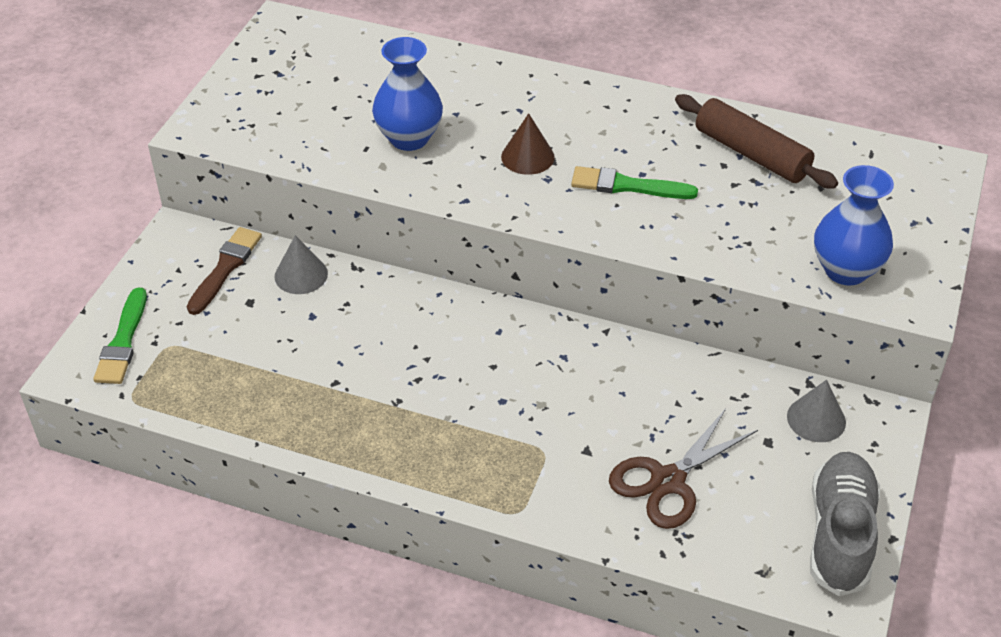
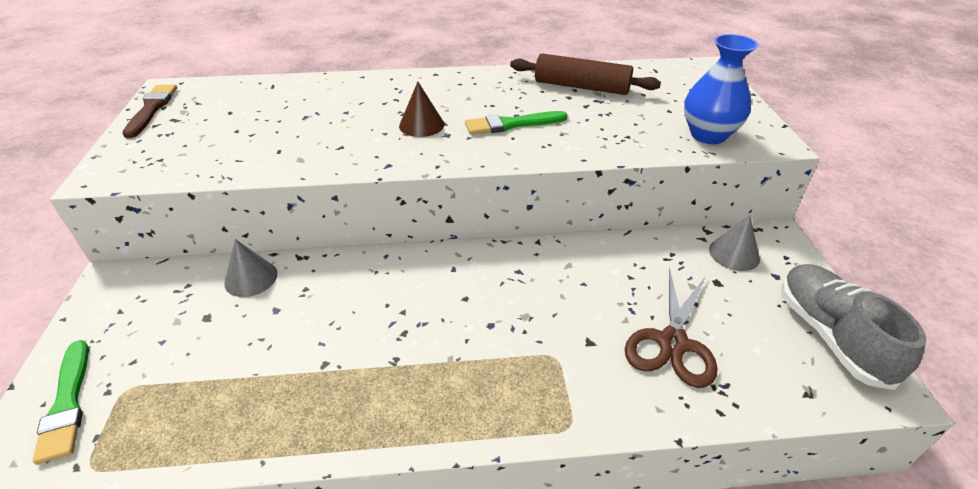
camera: 25 degrees left, 5 degrees down
(225, 268) = (171, 294): brown brush -> brown brush (152, 109)
(409, 138) = (314, 135): blue vase -> none

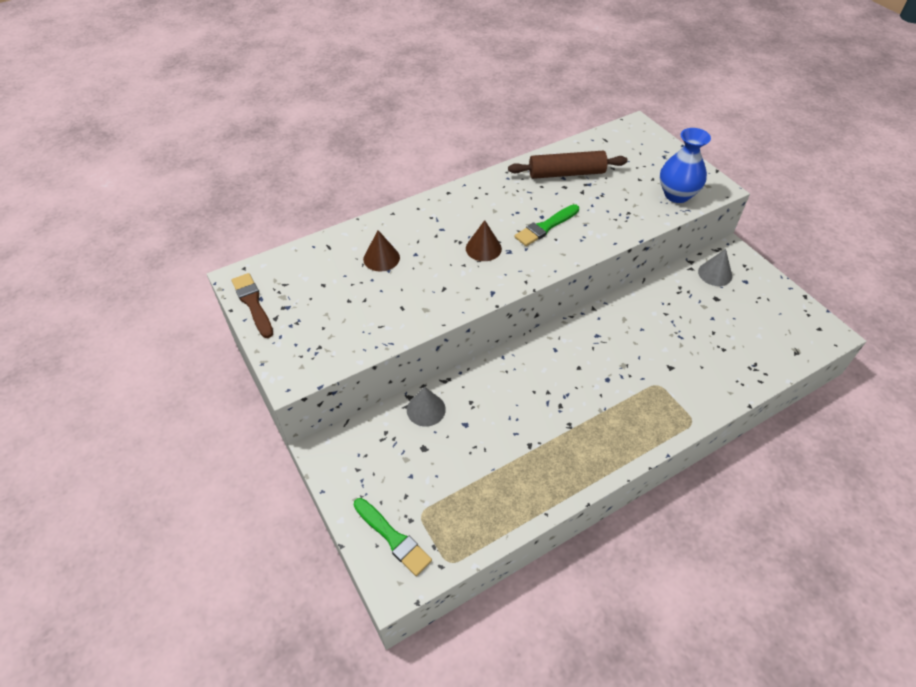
camera: 25 degrees left, 10 degrees up
(309, 106) = (381, 258): none -> brown cone
(673, 343) = (715, 349): brown scissors -> none
(830, 335) = (791, 311): grey shoe -> none

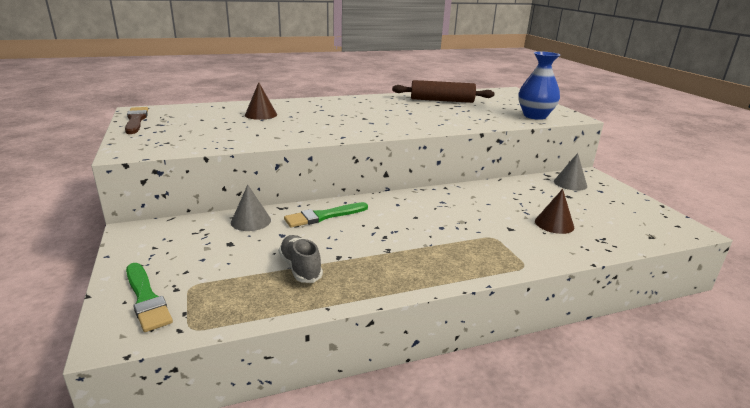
camera: 10 degrees right, 25 degrees down
(483, 248) = (350, 119): brown cone -> brown cone (554, 224)
(503, 468) = (300, 268): none -> grey shoe
(545, 227) = (410, 117): green brush -> green brush (323, 216)

